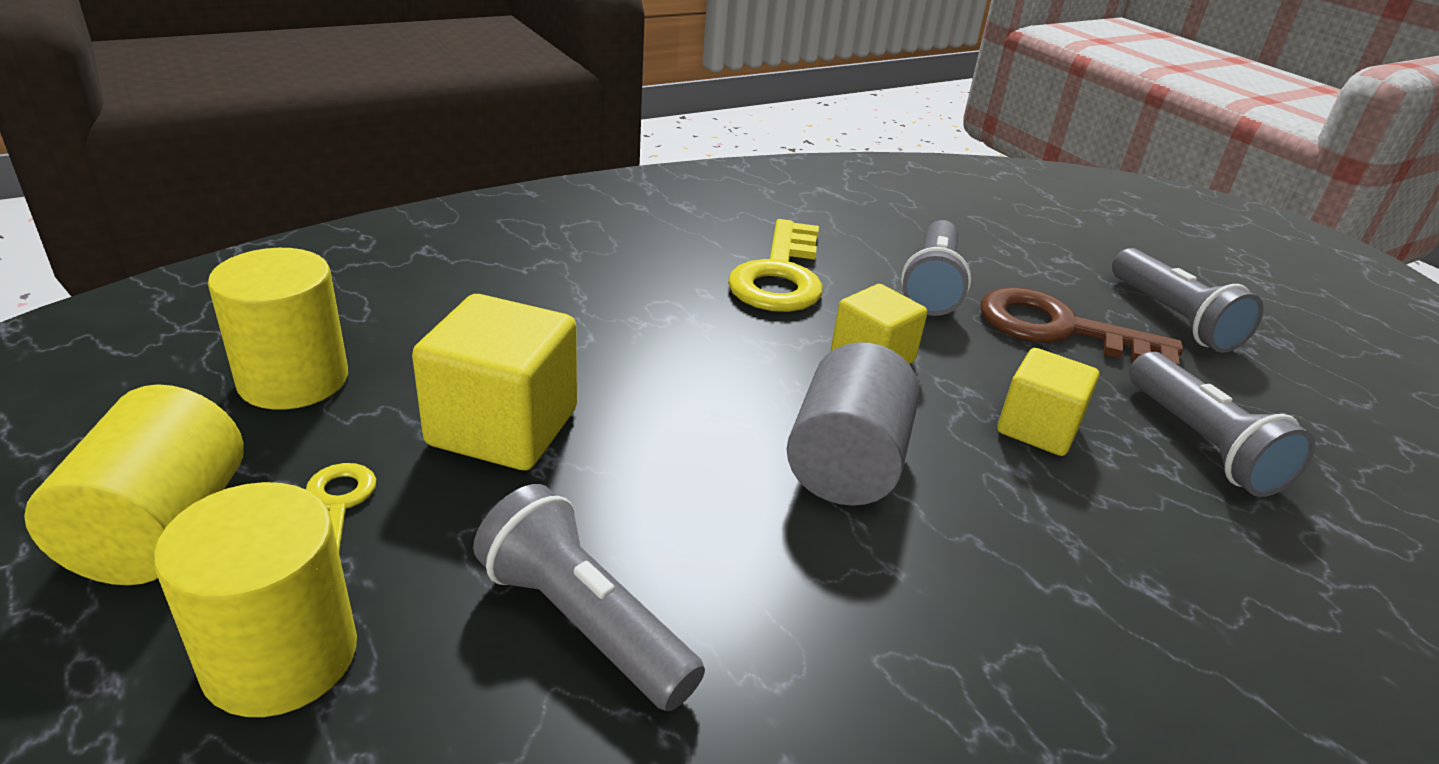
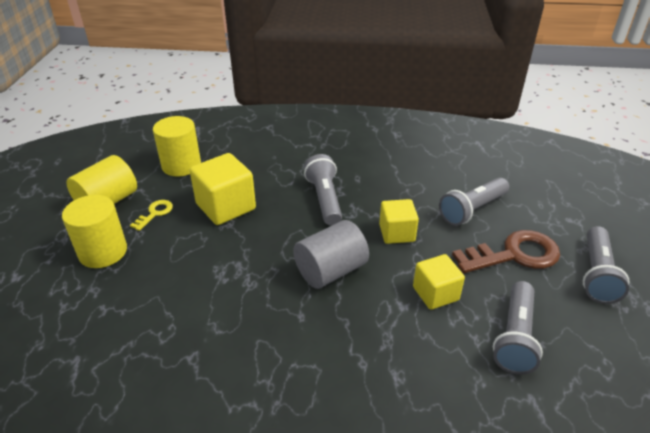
camera: 40 degrees right, 5 degrees up
(583, 622) = (183, 281): grey flashlight -> grey flashlight (324, 199)
(779, 276) = (400, 181): yellow key -> none
(1059, 329) = (514, 255): brown key -> brown key turned 105 degrees clockwise

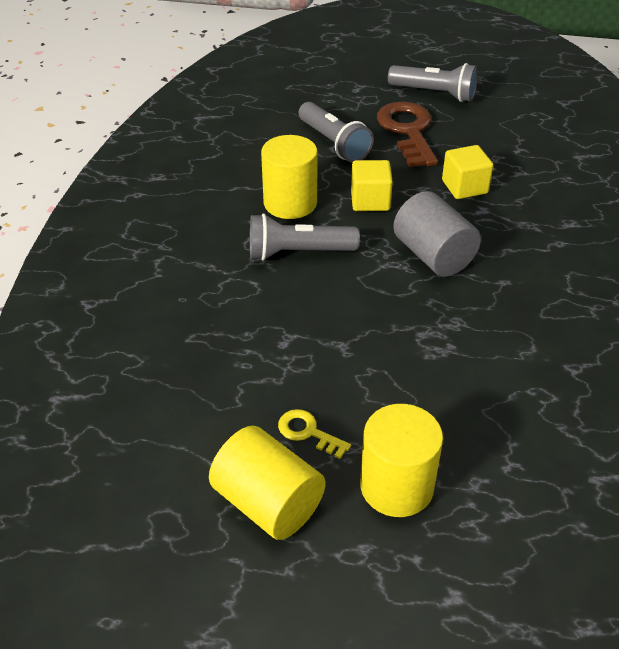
camera: 85 degrees left, 5 degrees up
(181, 165) = (178, 411): yellow cylinder -> yellow cylinder (290, 203)
(226, 206) = (301, 350): yellow cube -> none
(515, 337) = (515, 151): grey flashlight -> none

